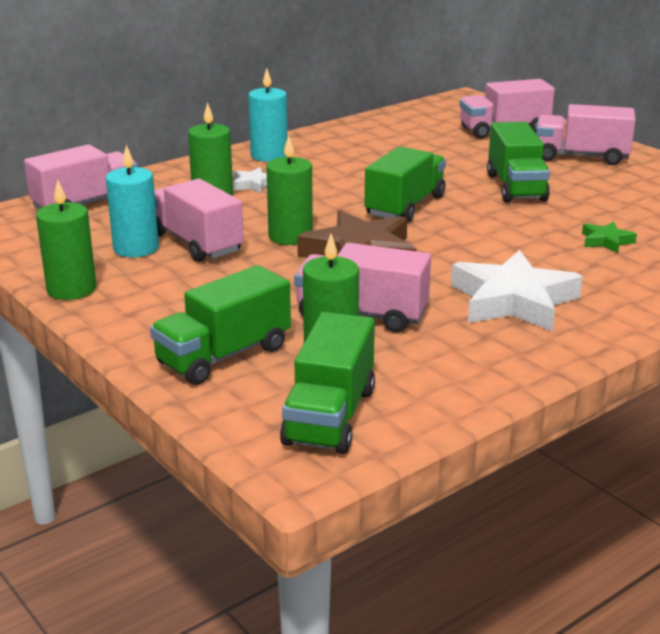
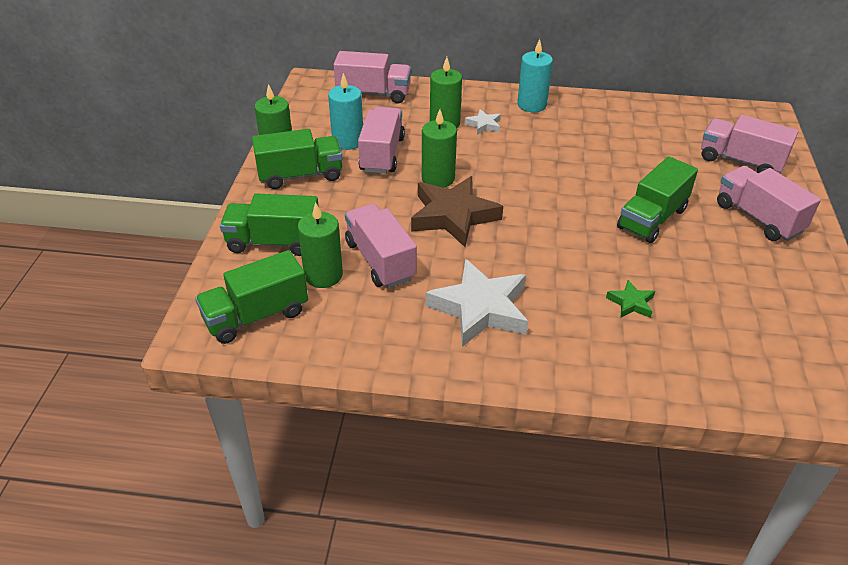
camera: 45 degrees right, 15 degrees up
(405, 206) = (546, 193): green truck -> green truck (300, 175)

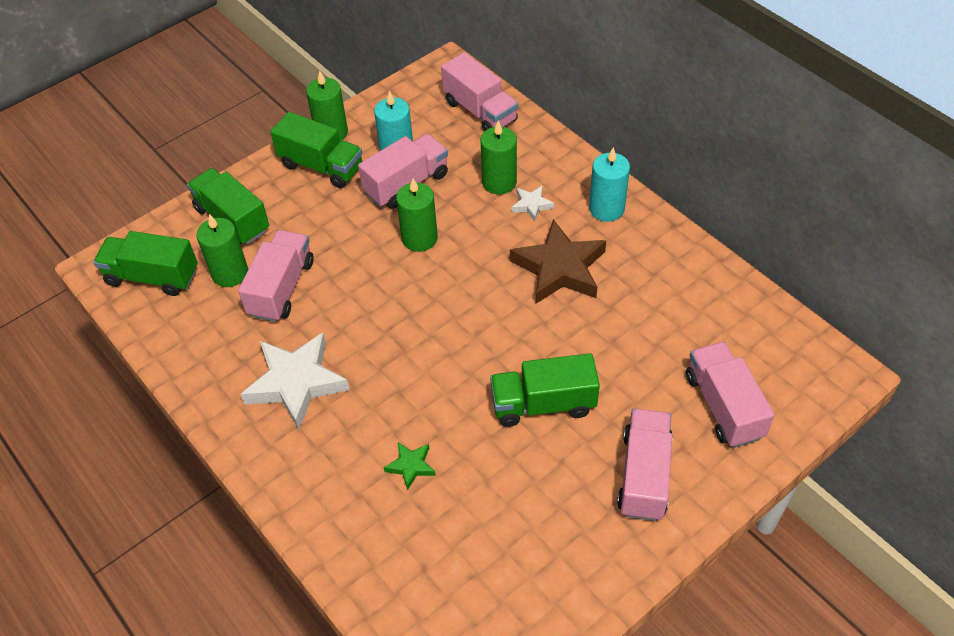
camera: 45 degrees right, 10 degrees up
(453, 216) = (384, 284): brown star -> brown star (559, 268)

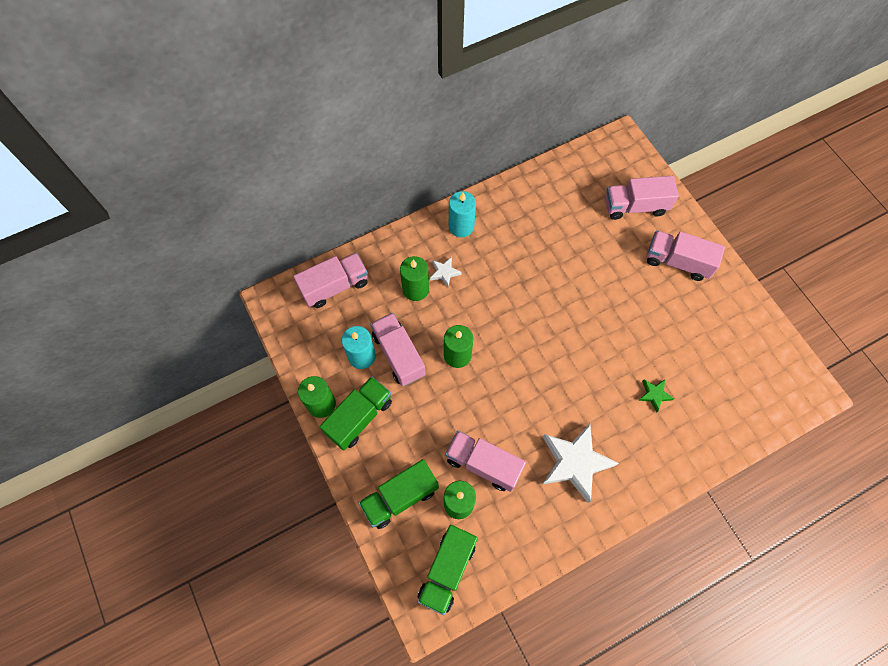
camera: 80 degrees left, 15 degrees up
(543, 404) = (618, 305): green truck -> none
(559, 268) = (508, 268): brown star -> none

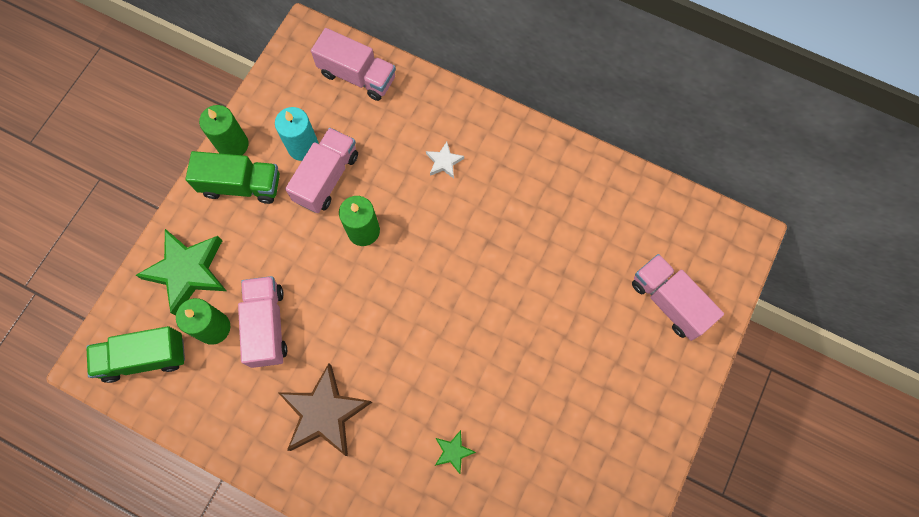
camera: 55 degrees right, 5 degrees up
(400, 497) = (188, 271): green truck -> green star
(415, 289) = (406, 147): green candle -> none
(461, 226) = (508, 144): turquoise candle -> none
(575, 462) = (325, 413): white star -> brown star
(677, 262) = (633, 387): pink truck -> none

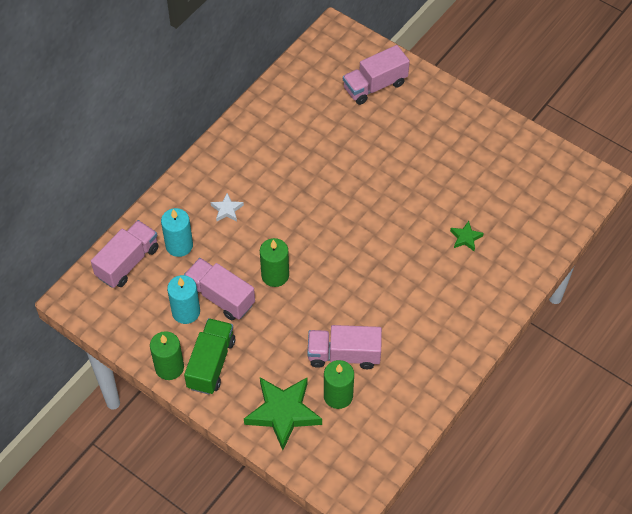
camera: 80 degrees left, 15 degrees down
(144, 357) = (355, 452): green truck -> none
(325, 413) = (423, 320): brown star -> none
(387, 122) = (179, 245): none -> turquoise candle

